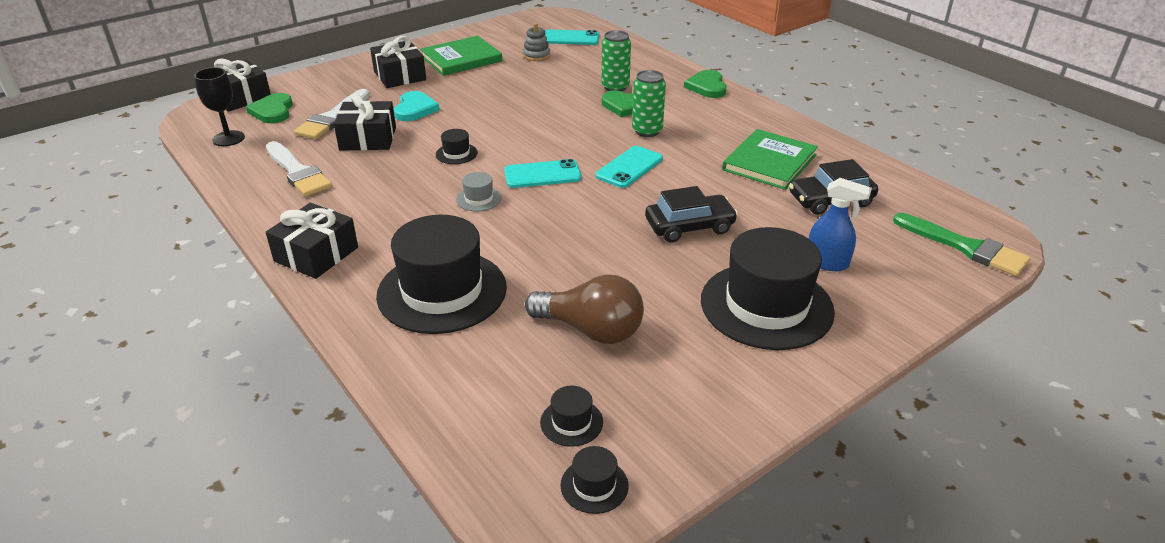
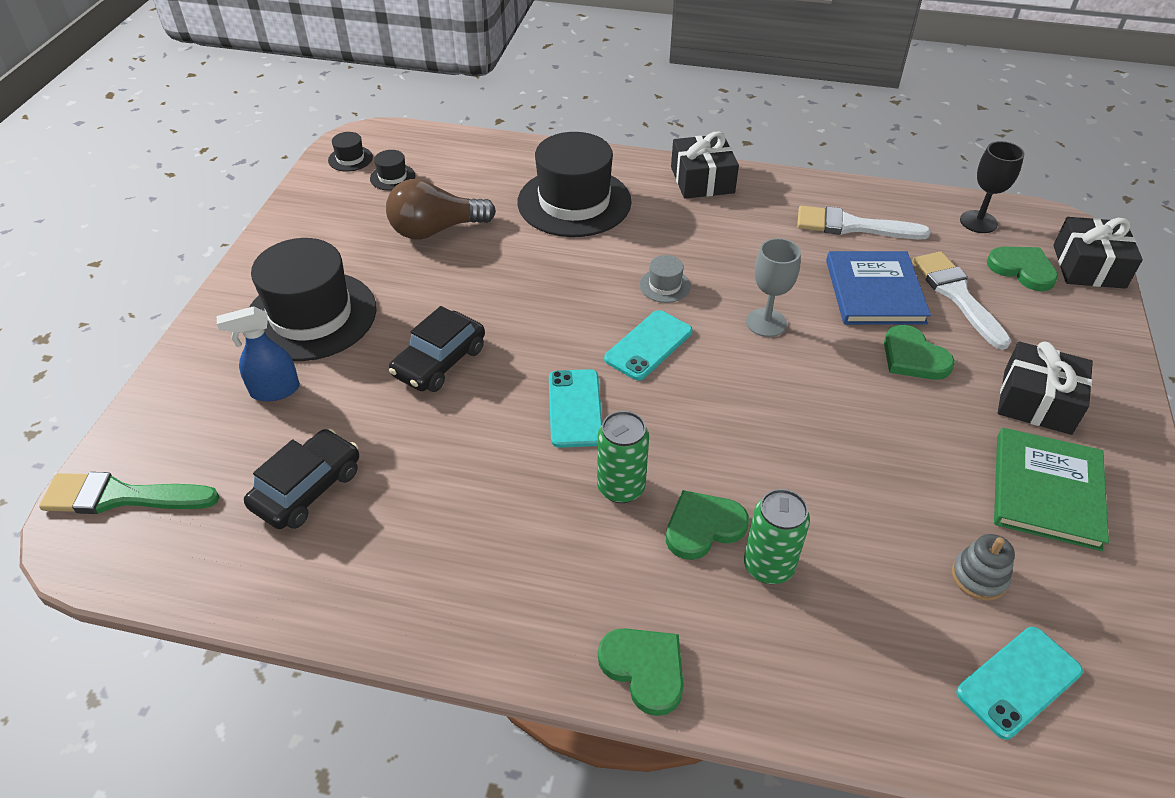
camera: 140 degrees right, 10 degrees up
(368, 138) = (874, 291): black gift -> blue book
(415, 109) = (913, 357): turquoise heart -> green heart
(456, 153) = (766, 323): black hat -> grey goblet
(769, 162) = (420, 519): green book -> none

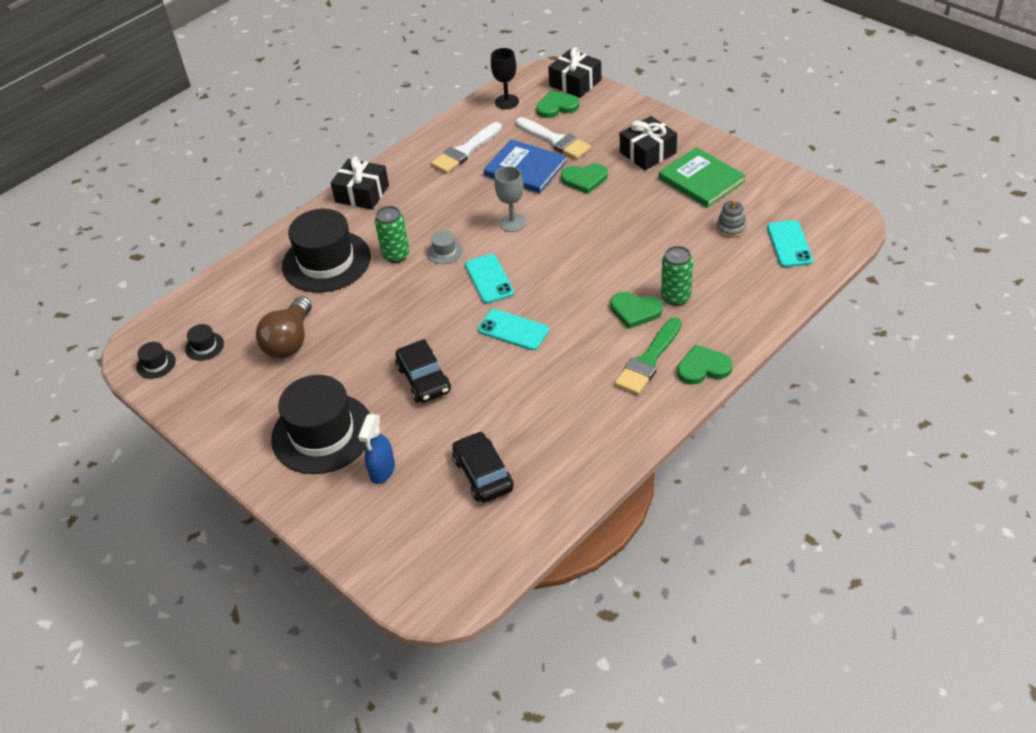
camera: 55 degrees left, 0 degrees up
(122, 496) = (418, 573): green brush -> green brush (648, 360)
(621, 487) = (586, 333): green can -> green can (396, 255)
(703, 527) = (635, 311): green heart -> green heart turned 75 degrees counterclockwise
(957, 295) = (555, 140): white brush -> white brush turned 150 degrees counterclockwise

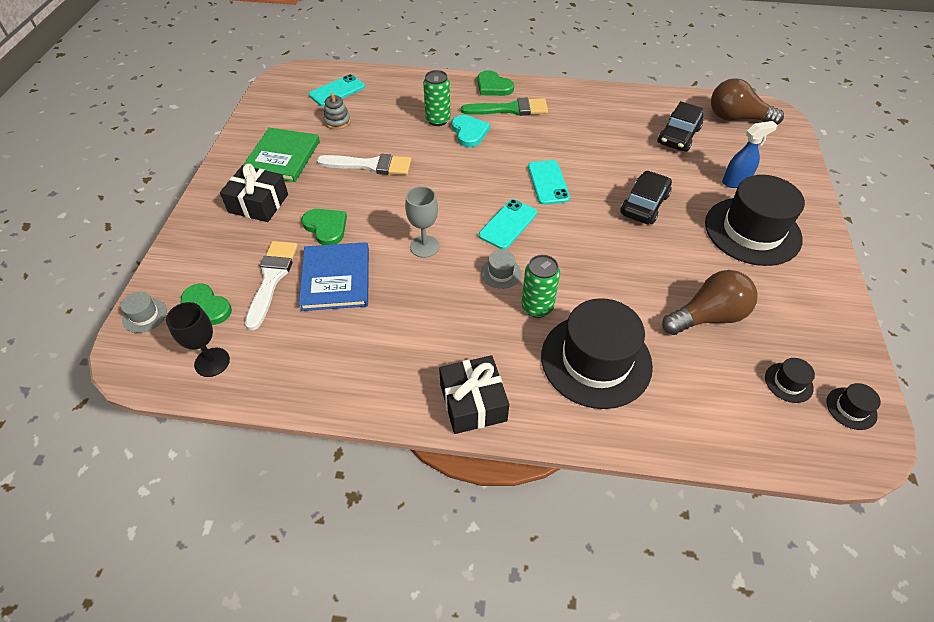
camera: 130 degrees left, 5 degrees up
(461, 554) = (736, 118): none -> brown light bulb
(465, 151) = (333, 348): white brush -> white brush (370, 165)
(575, 83) = (144, 315): black gift -> grey hat
(635, 311) = (469, 132): green heart -> turquoise heart

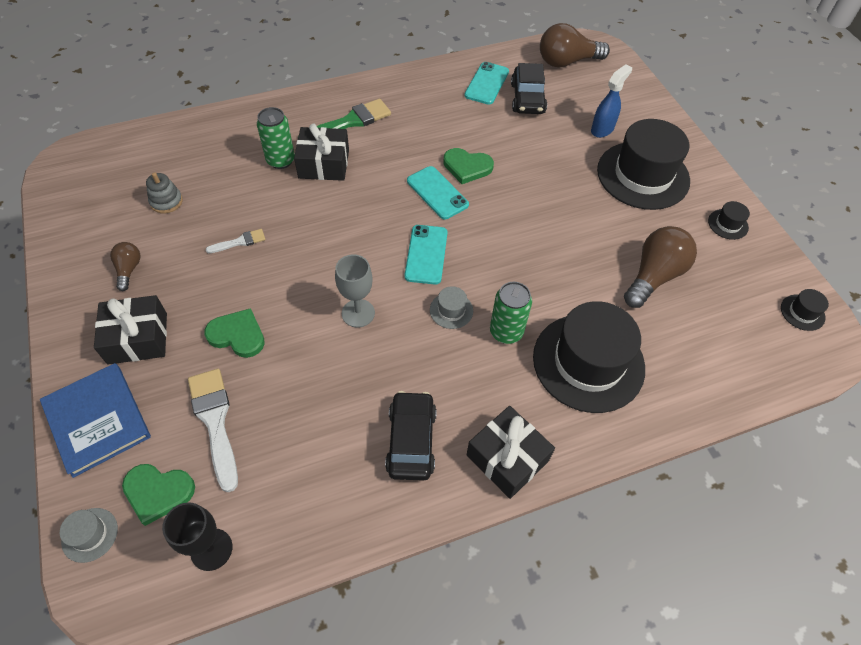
camera: 30 degrees left, 5 degrees up
(282, 157) = (129, 270): green book -> brown light bulb
(336, 278) = (287, 389): blue book -> blue book (97, 420)
(337, 91) = (141, 163): turquoise phone -> turquoise phone (486, 83)
(370, 165) = (239, 242): white brush -> white brush, size x0.53
(469, 132) = (324, 164): turquoise heart -> black gift
(493, 86) = (316, 100): green heart -> green heart (467, 167)
(644, 205) = (538, 183): black car -> black car (411, 441)
(788, 382) = (747, 310): black hat -> black hat (728, 224)

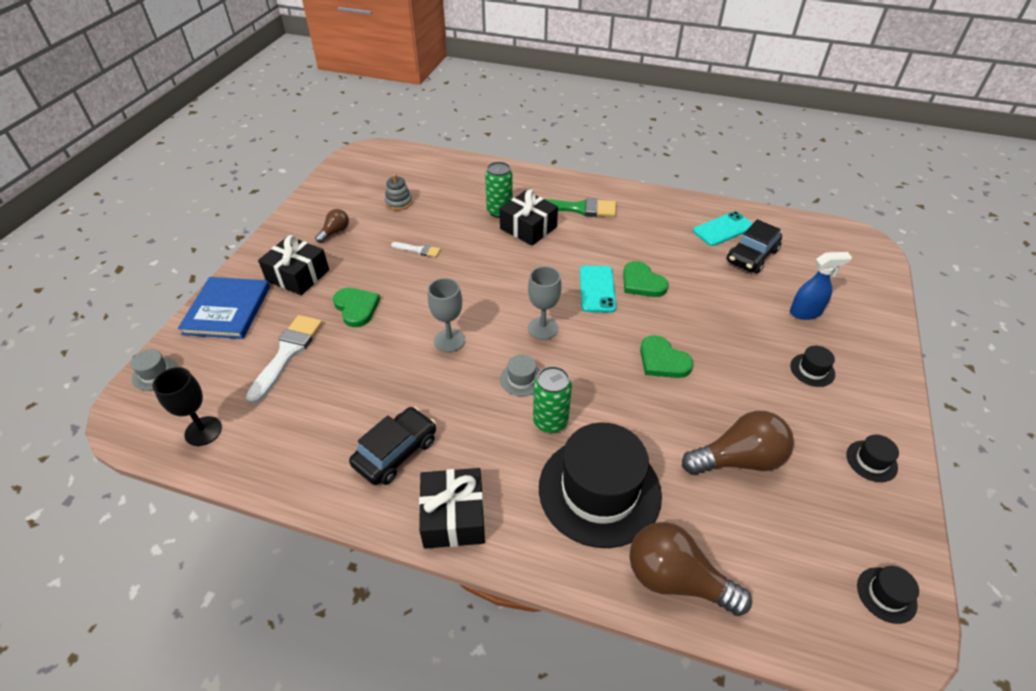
camera: 40 degrees right, 10 degrees down
(158, 492) = (213, 374): green heart -> green heart (662, 360)
(426, 254) = (543, 328): turquoise phone -> grey goblet
(567, 62) = (822, 244): brown light bulb -> brown light bulb (676, 579)
(643, 175) = (812, 370): black hat -> black hat, size x0.41

